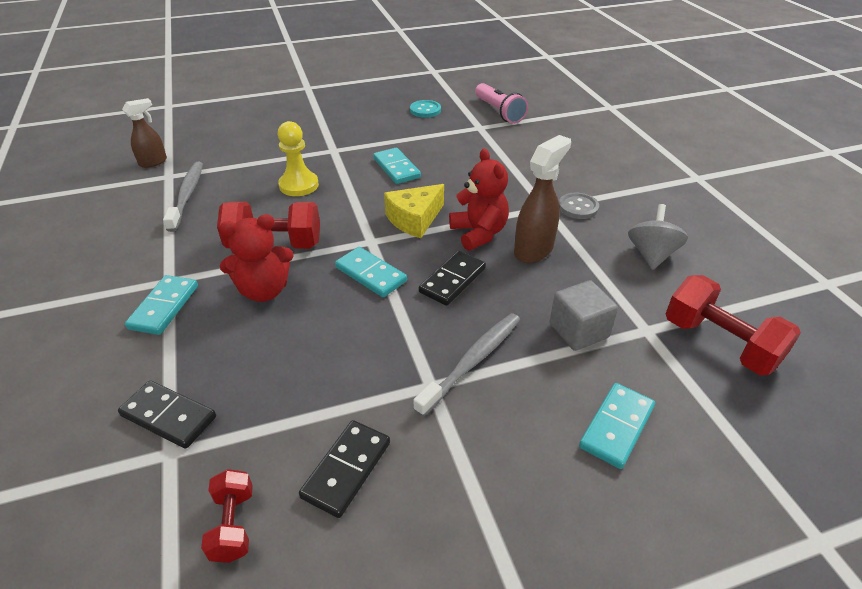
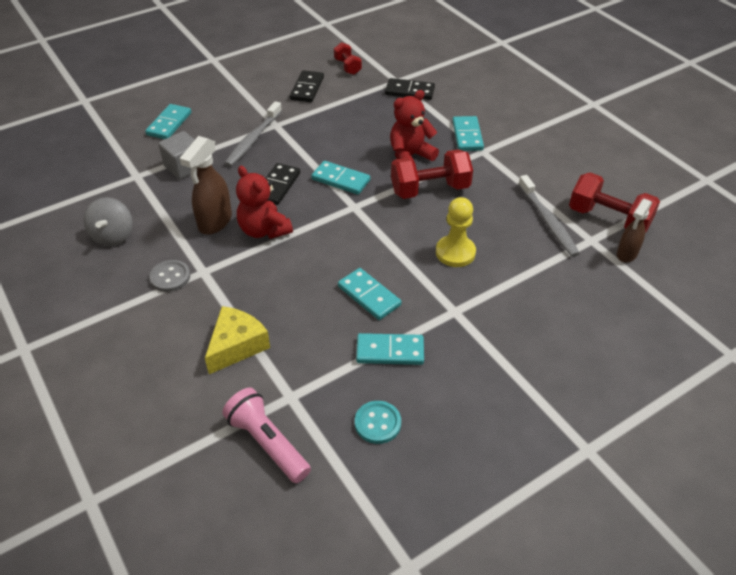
camera: 165 degrees right, 5 degrees up
(398, 137) = (390, 351): none -> turquoise domino
(414, 219) = (325, 234): yellow cheese -> yellow cheese (237, 346)
(719, 343) = (88, 175): red dumbbell -> red dumbbell (608, 219)

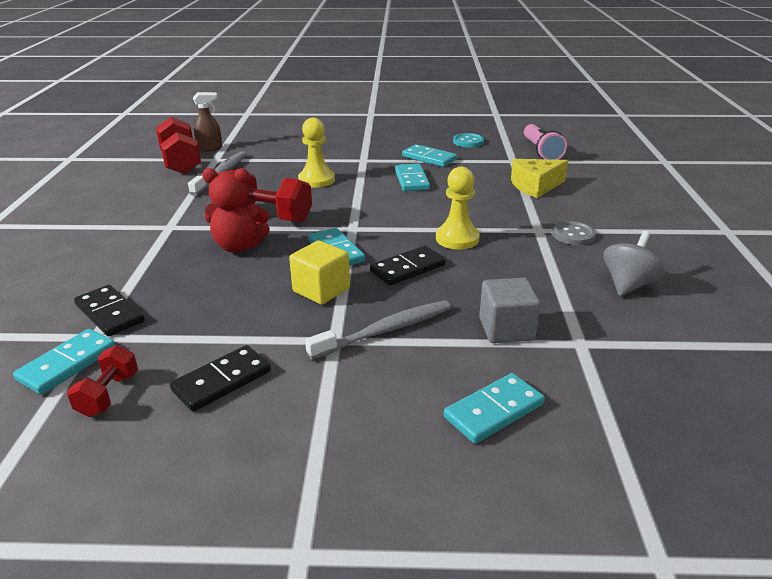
camera: 145 degrees left, 15 degrees down
(215, 222) = (503, 260): brown spray bottle -> none
(264, 230) = (457, 239): red teddy bear -> yellow pawn
(316, 148) = (321, 290): none -> yellow cube
(467, 136) = (154, 243): turquoise domino -> turquoise domino (68, 364)

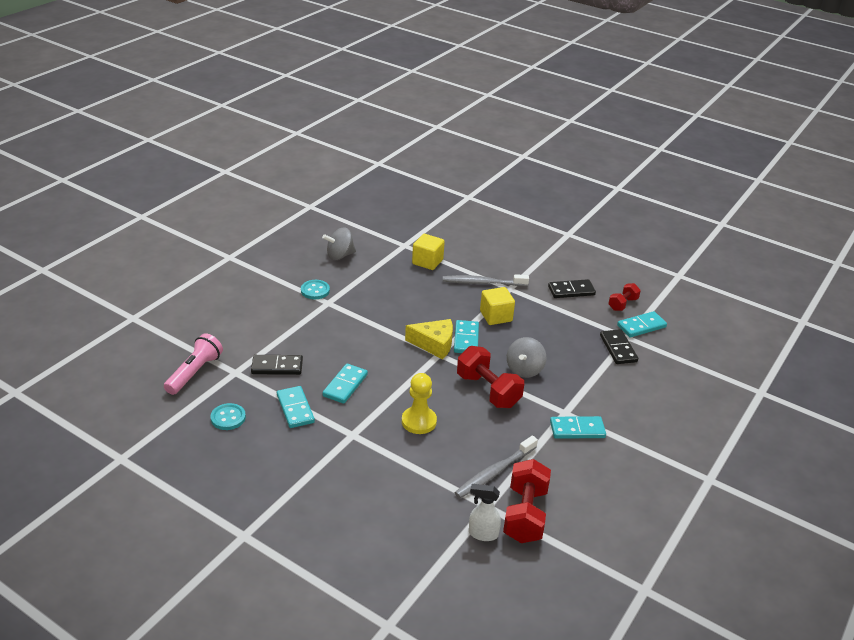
camera: 150 degrees left, 5 degrees up
(210, 148) = (482, 534): brown spray bottle -> white spray bottle
(238, 246) = (524, 369): red teddy bear -> grey spinning top
(407, 268) = (436, 310): black domino -> black domino (277, 367)
(457, 239) = (384, 317): yellow pawn -> none
(494, 411) = (471, 240): turquoise domino -> turquoise domino (577, 429)
(506, 329) = (427, 262): grey cube -> yellow cube
(535, 186) = (268, 337): yellow cheese -> yellow cheese (434, 344)
(573, 235) = (315, 290): grey button -> turquoise button

